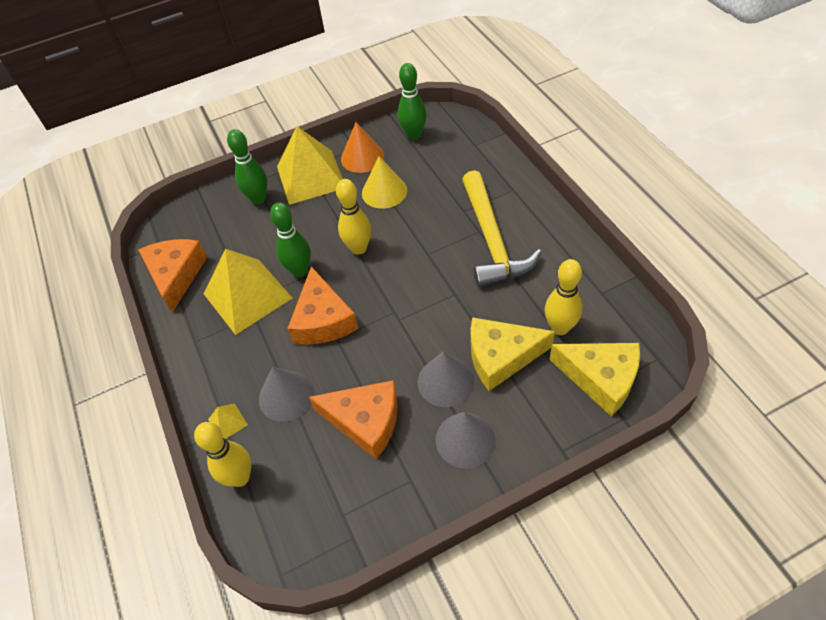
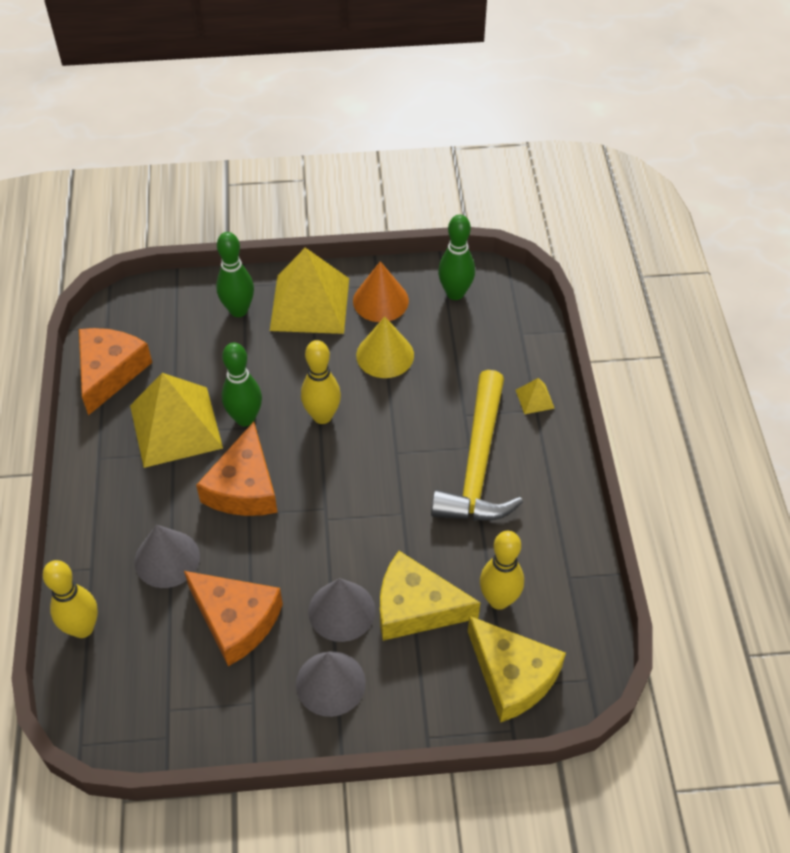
camera: 15 degrees right, 0 degrees up
(227, 422) = (95, 563): yellow pyramid -> yellow pyramid (535, 399)

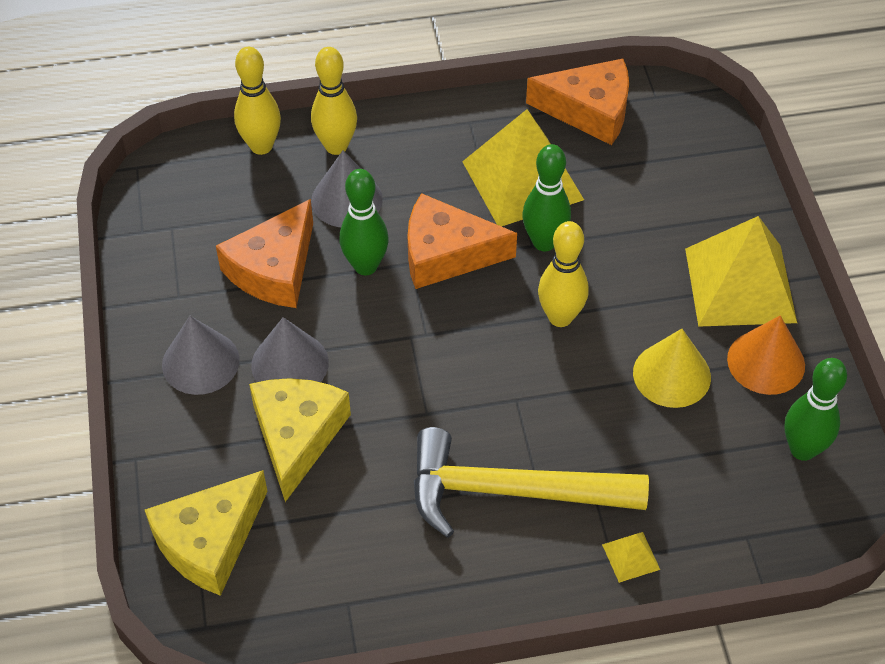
camera: 85 degrees right, 0 degrees up
(238, 310) = (711, 213): green bowling pin -> green bowling pin (365, 266)
(499, 600) = (311, 523): yellow bowling pin -> yellow bowling pin (336, 146)

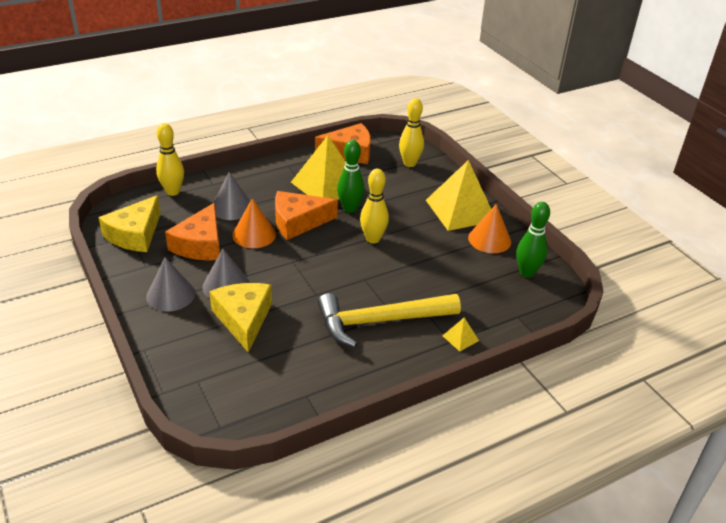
camera: 20 degrees left, 15 degrees down
(209, 541) = (207, 382): yellow cheese -> yellow cheese (135, 234)
(336, 146) = (217, 186): yellow bowling pin -> yellow bowling pin (409, 163)
(365, 266) = (254, 234): green bowling pin -> orange cone
(671, 374) = (443, 253): yellow cone -> none

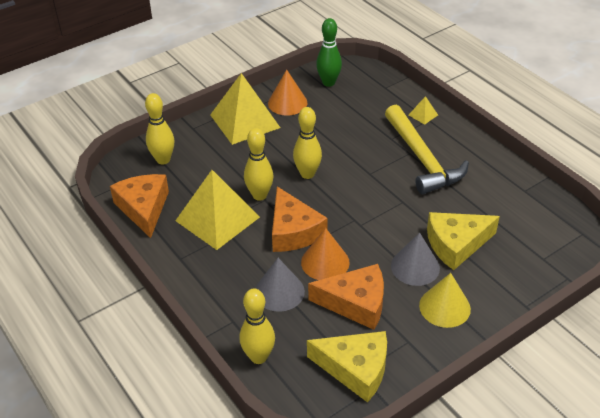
camera: 95 degrees left, 5 degrees up
(170, 295) = (444, 307): grey cone -> yellow cone
(350, 209) = (259, 195): green bowling pin -> yellow bowling pin

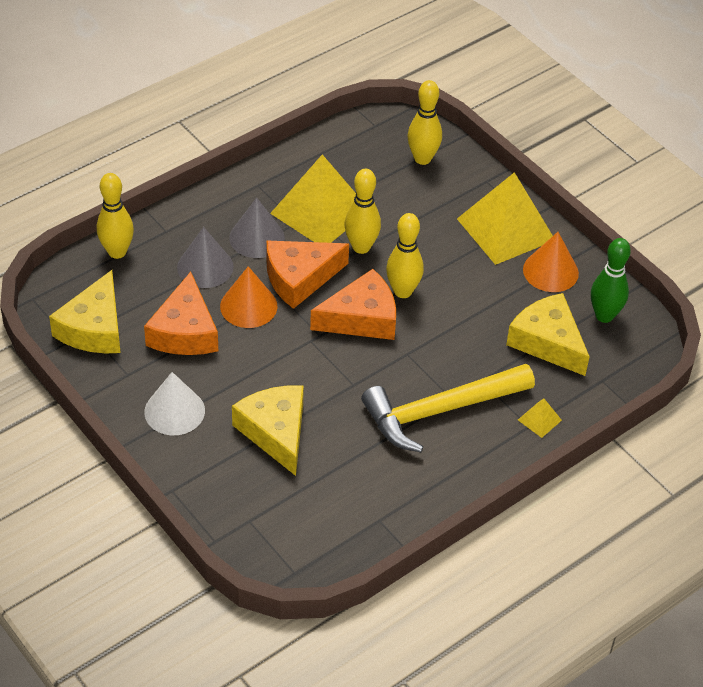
camera: 85 degrees right, 5 degrees up
(144, 208) = (336, 149): orange cheese -> orange cheese (361, 318)
(354, 108) = (547, 342): none -> yellow cheese
(415, 267) = (238, 388): grey cone -> grey cone (257, 237)
(444, 307) = (174, 411): yellow cone -> white cone

